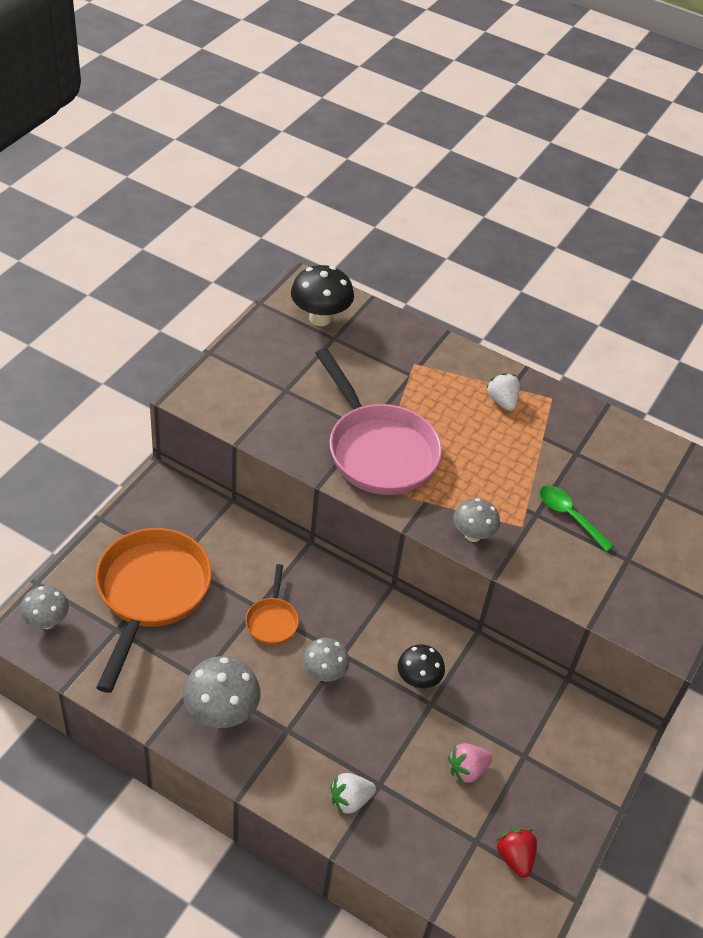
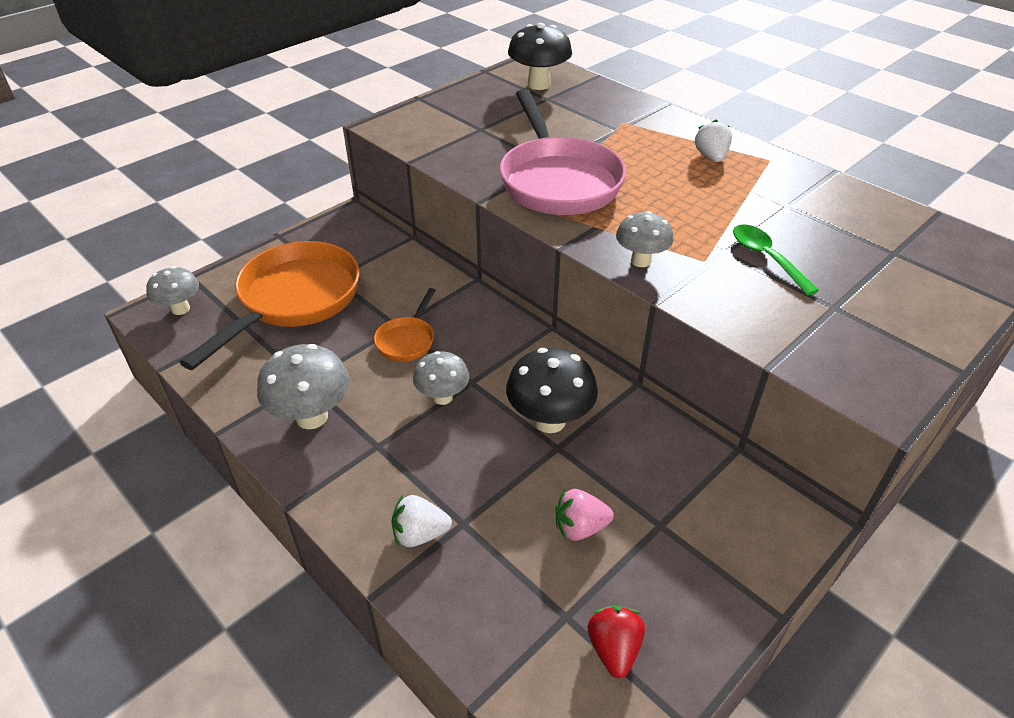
camera: 20 degrees right, 5 degrees down
(418, 680) = (549, 421): black mushroom -> black mushroom, size x1.55

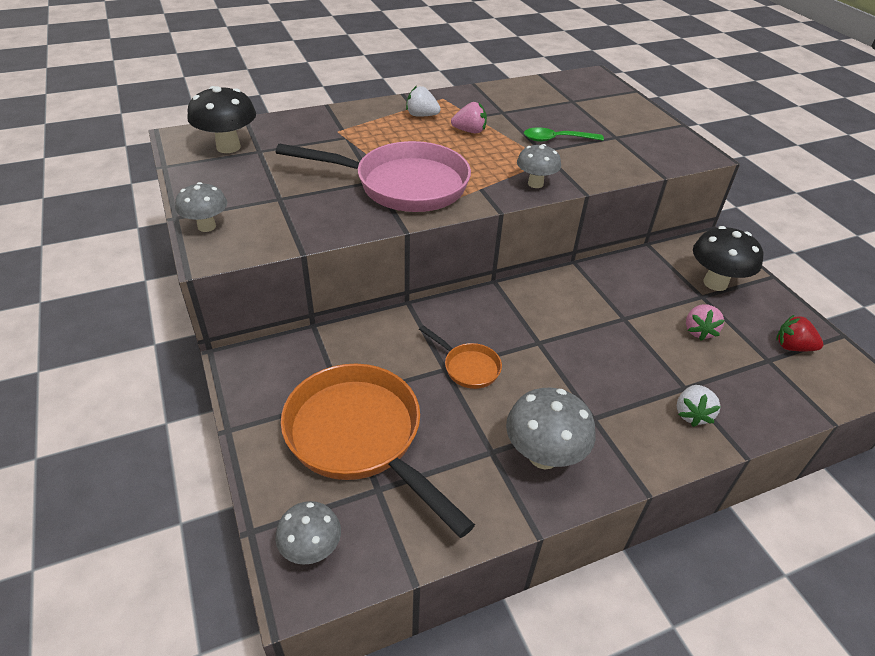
camera: 70 degrees left, 0 degrees up
(442, 397) = (550, 363): grey mushroom -> grey mushroom (207, 226)
(549, 421) = (597, 314): black mushroom -> black mushroom (715, 283)
(712, 193) = (469, 131): none -> pink strawberry

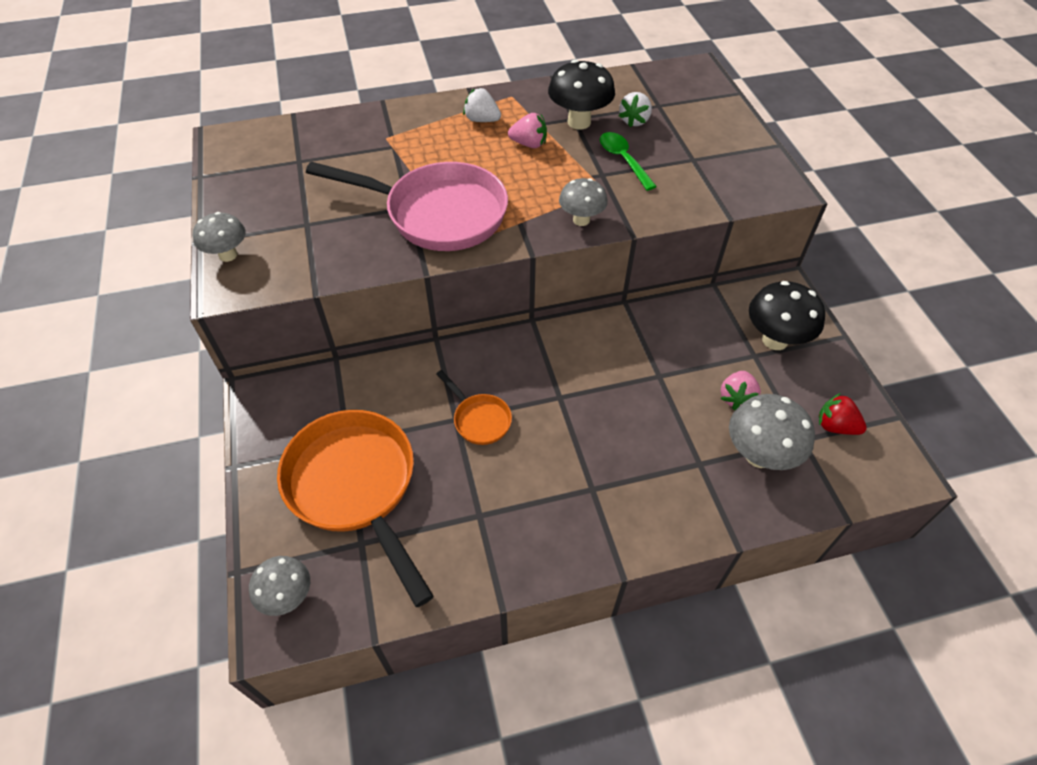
camera: 10 degrees right, 10 degrees up
(228, 147) = (268, 154): black mushroom -> black mushroom (579, 122)
(543, 456) = (529, 525): grey mushroom -> grey mushroom (759, 455)
(556, 139) = (623, 160): green spoon -> green spoon turned 60 degrees clockwise
(692, 414) = (697, 495): white strawberry -> white strawberry (634, 121)

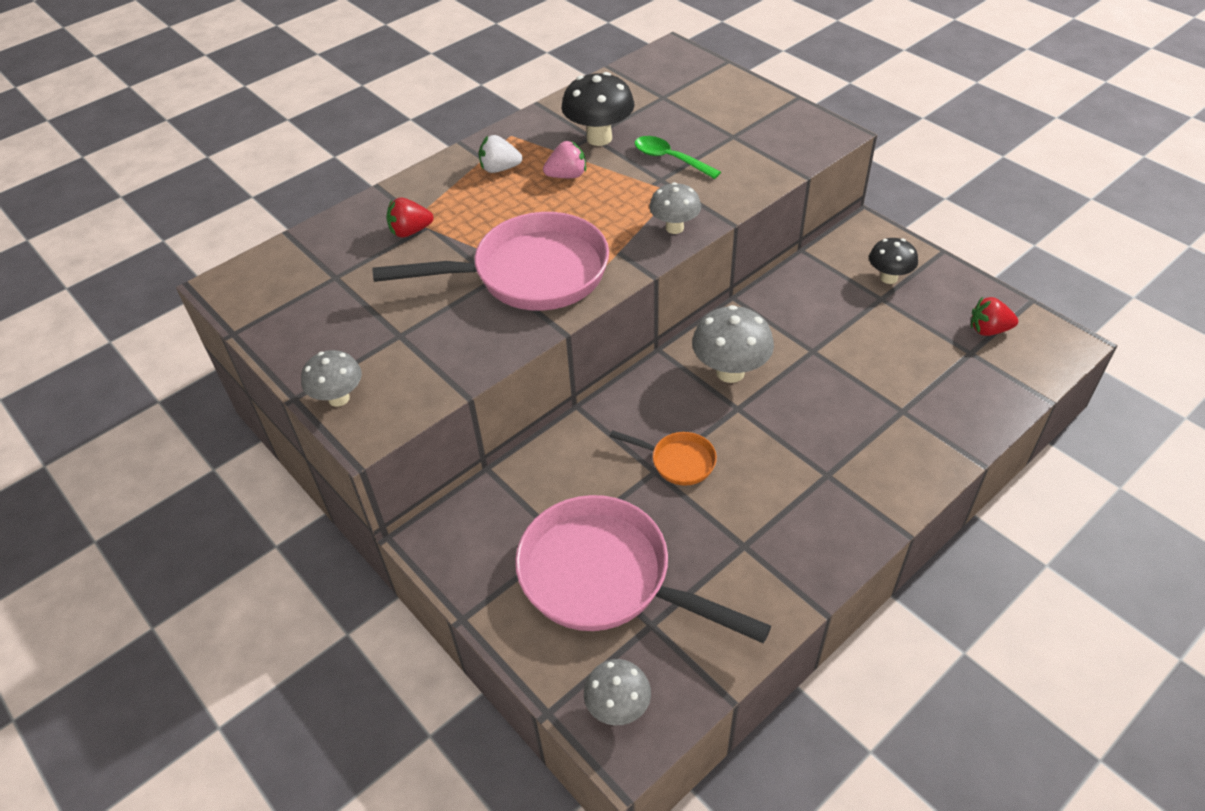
camera: 25 degrees left, 5 degrees down
(356, 487) = (605, 578): orange pan -> pink pan
(378, 146) = (410, 231): none -> red strawberry
(634, 121) = (651, 119): white strawberry -> none
(736, 398) = (892, 341): pink strawberry -> none
(759, 455) = (945, 381): grey mushroom -> grey mushroom (730, 372)
(775, 340) = (889, 278): black mushroom -> black mushroom, size x0.65

